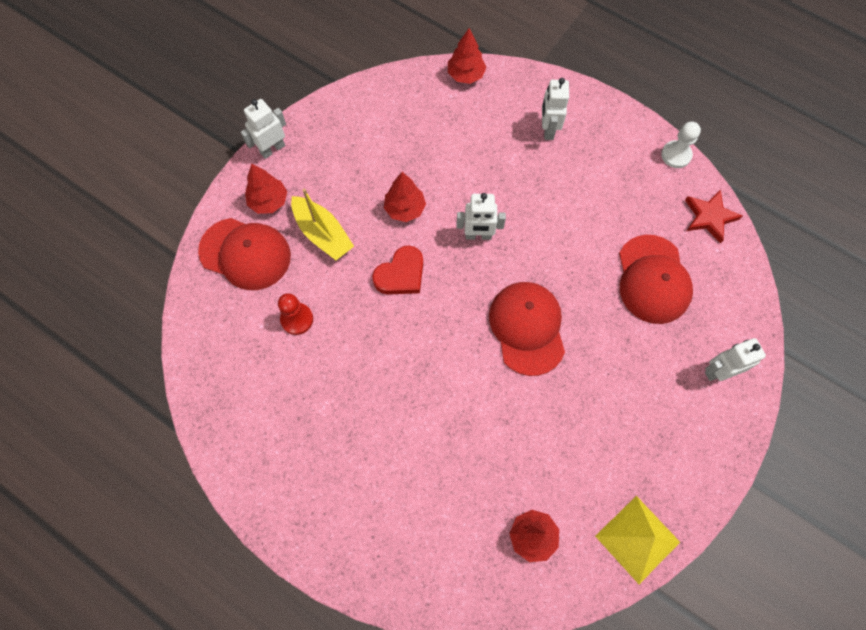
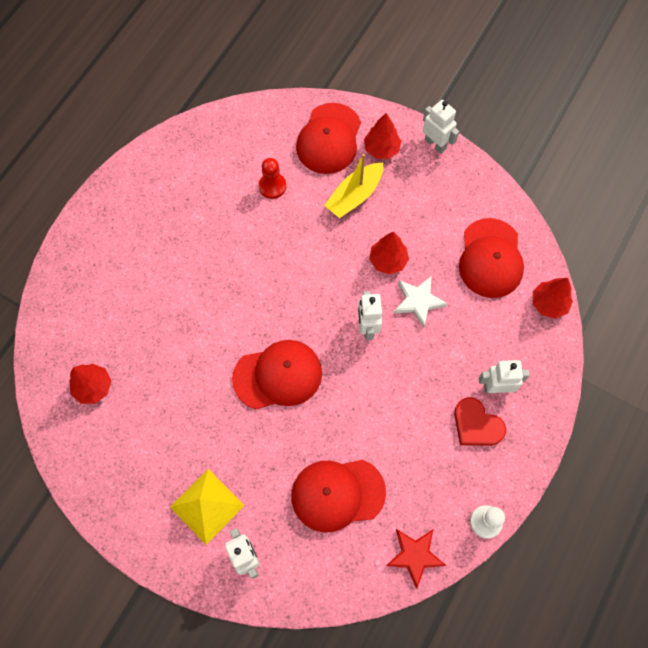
camera: 85 degrees right, 0 degrees up
(401, 274) = (321, 263): red heart -> red heart (476, 425)
(413, 116) = (490, 258): none -> red cap
(453, 185) = (418, 301): none -> white star
(637, 539) = (90, 475): yellow pyramid -> yellow pyramid (207, 506)

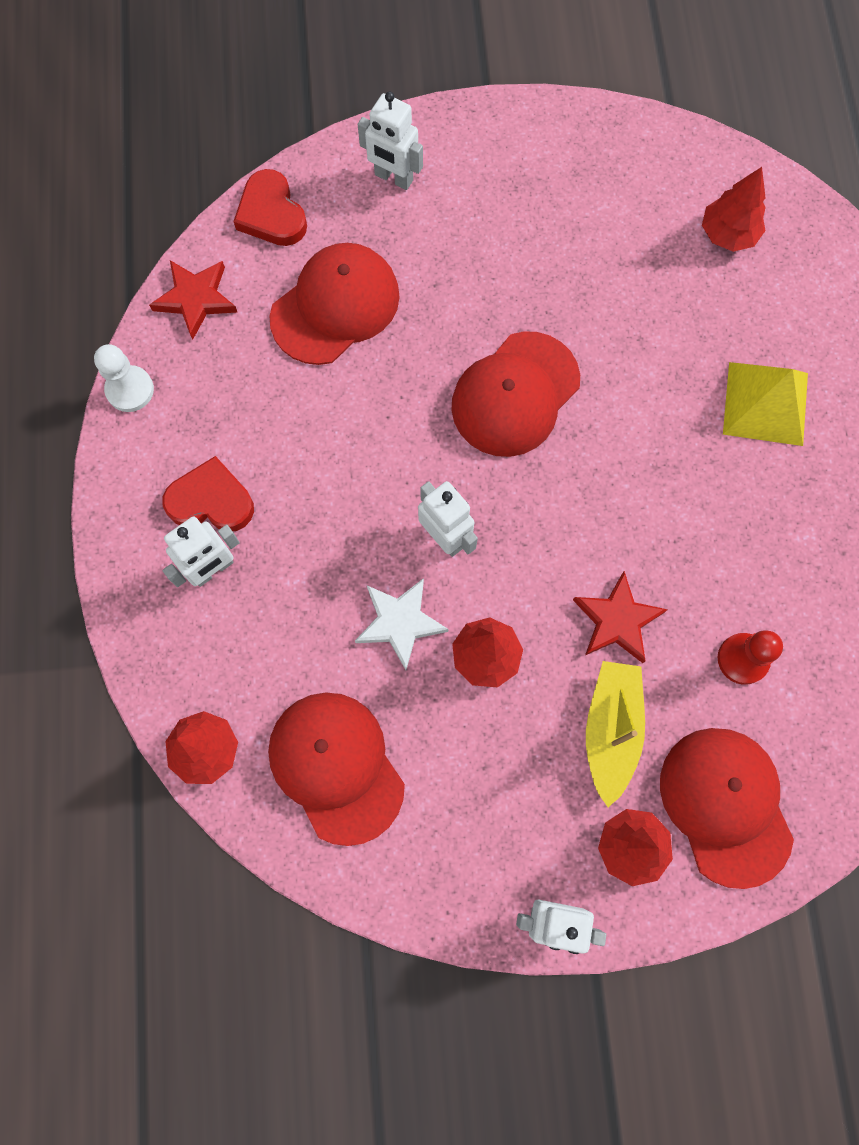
camera: 145 degrees right, 5 degrees up
(207, 506) = (480, 198): yellow pyramid -> yellow pyramid (765, 403)
(315, 237) = (617, 620): none -> red star
(334, 584) = (271, 214): none -> red heart

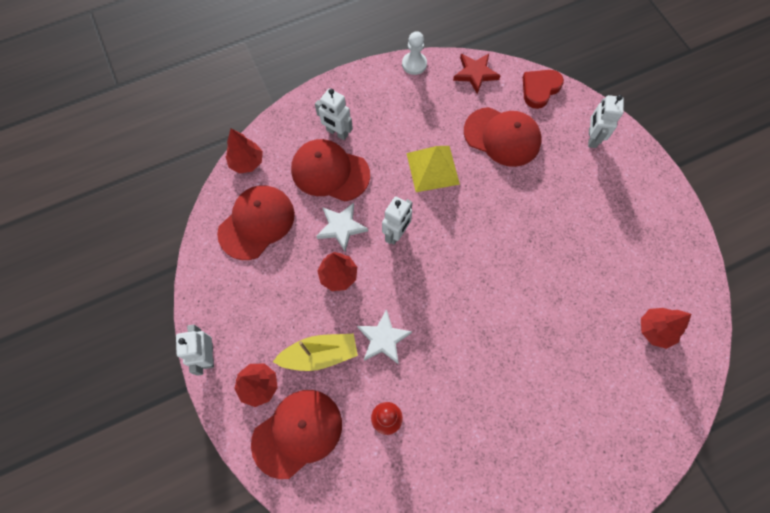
camera: 70 degrees right, 5 degrees down
(211, 500) = (372, 119): red heart -> none
(515, 394) = (493, 242): red cap -> red cap (330, 172)
(617, 620) = (383, 339): red star -> white star
(765, 403) = (553, 386): yellow pyramid -> yellow pyramid (432, 168)

